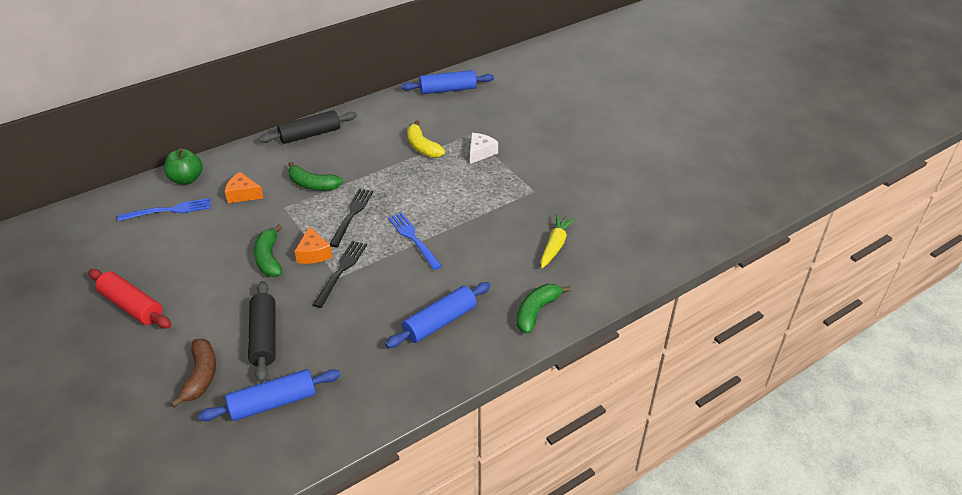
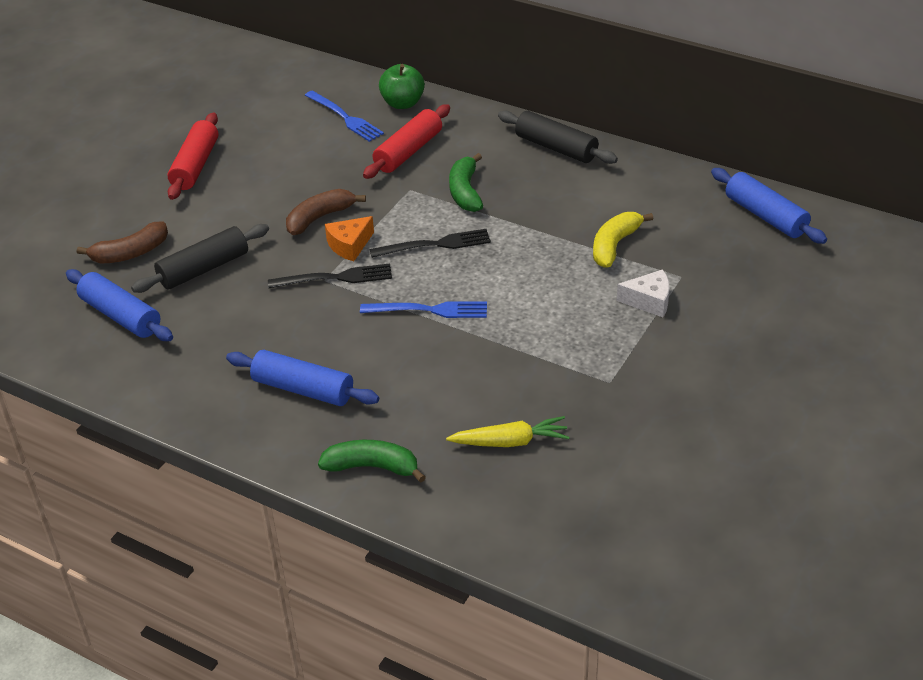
camera: 65 degrees right, 0 degrees up
(243, 194) = (408, 151): orange cheese -> red rolling pin
(269, 258) = (319, 218): green banana -> brown banana
(413, 238) = (430, 310): blue fork -> blue fork turned 60 degrees clockwise

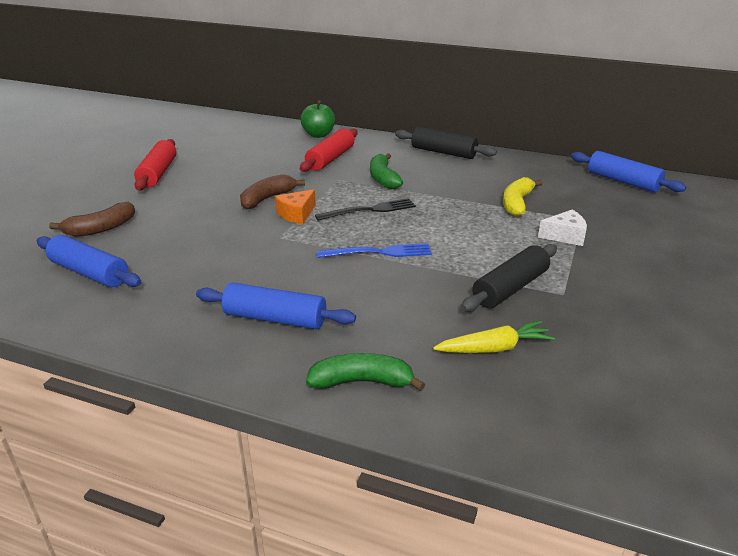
camera: 10 degrees left, 10 degrees down
(204, 269) = (169, 235): black rolling pin -> black rolling pin (510, 288)
(336, 278) = (290, 235): black fork -> none
(346, 118) = (276, 143): blue fork -> none

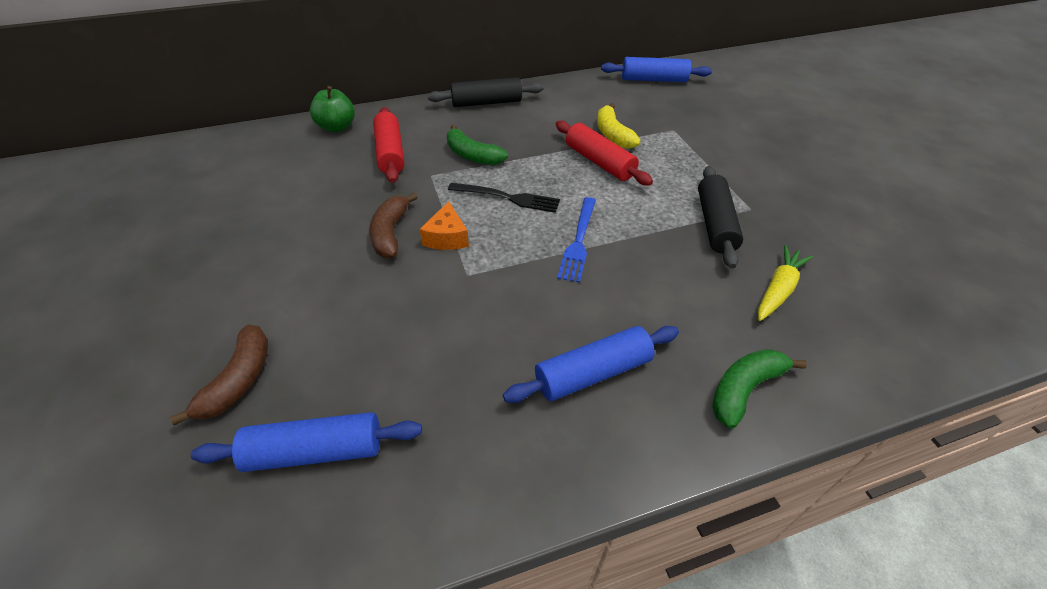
camera: 40 degrees left, 15 degrees up
(158, 173) = (207, 261): red rolling pin -> red rolling pin (599, 162)
(370, 210) = (508, 198): black fork -> black fork turned 75 degrees clockwise
(380, 252) = (578, 242): blue fork -> blue fork turned 150 degrees clockwise
(565, 236) = (684, 152): white cheese -> none

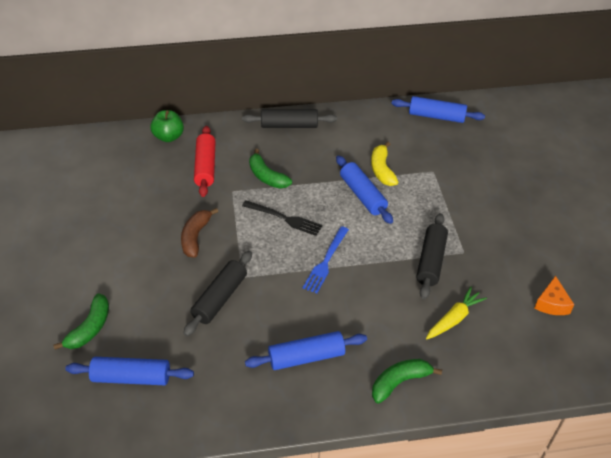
camera: 10 degrees right, 0 degrees up
(239, 380) = (90, 328): brown banana -> green banana
(441, 307) = (220, 298): none -> black rolling pin
(447, 237) = (234, 245): orange cheese -> orange cheese (551, 303)
(599, 162) = (363, 195): red rolling pin -> blue rolling pin

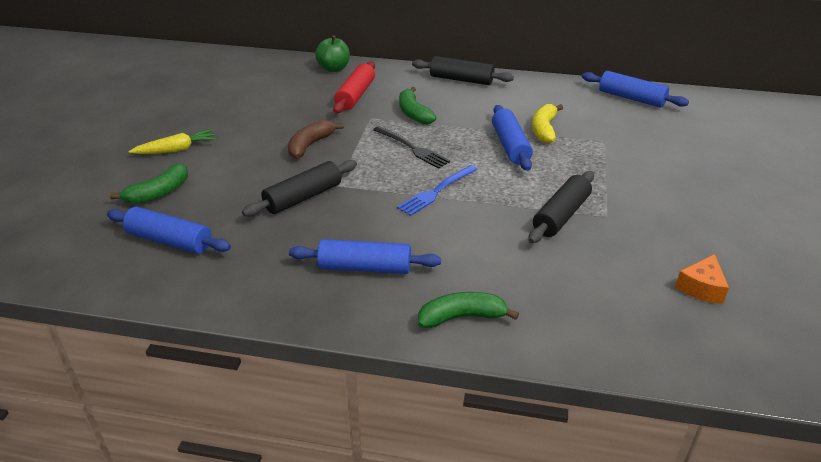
camera: 20 degrees right, 10 degrees down
(454, 318) = (563, 273): yellow carrot -> yellow carrot (176, 149)

